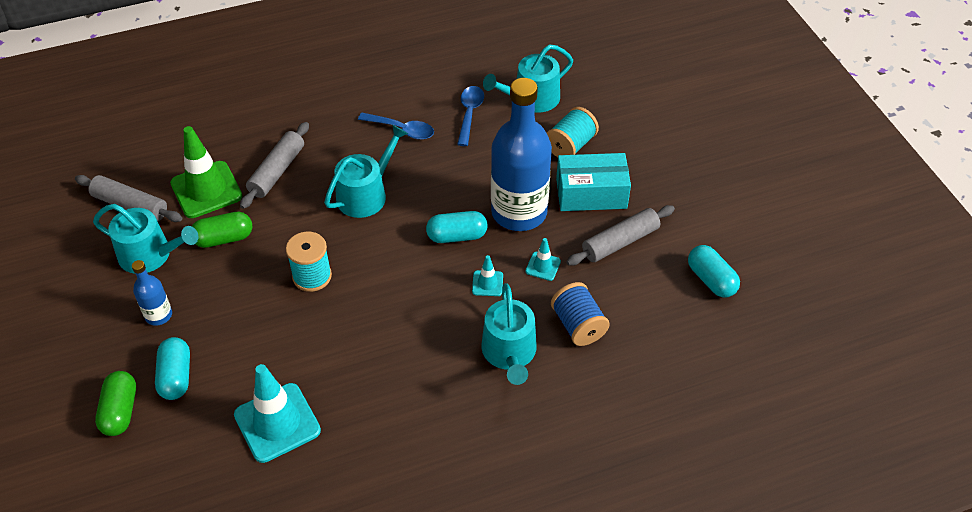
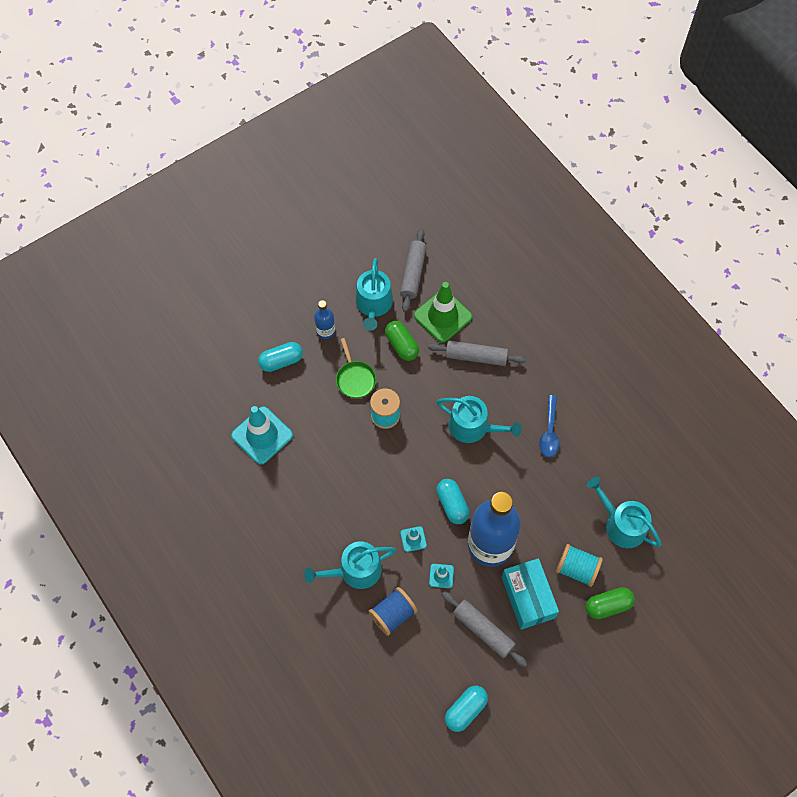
camera: 75 degrees right, 15 degrees up
(120, 411) = (248, 339): green capsule -> green capsule (608, 605)
(245, 297) = (355, 379): none -> green pan
(469, 114) = (585, 479): blue spoon -> none

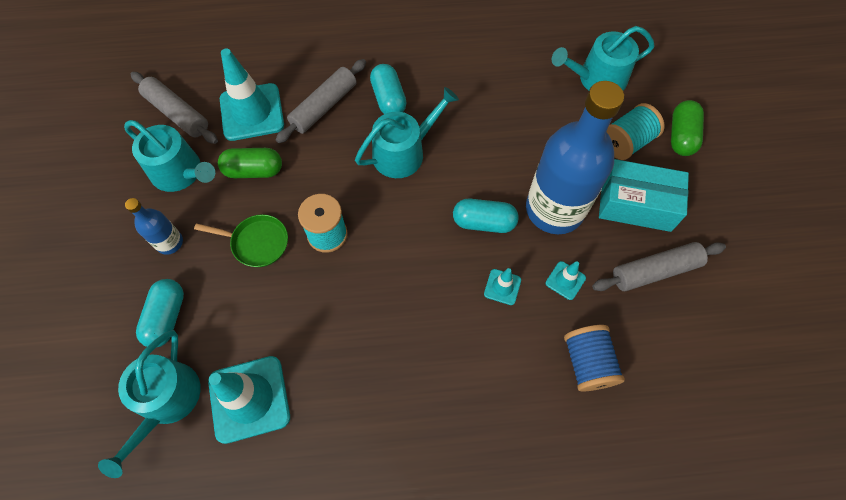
camera: 60 degrees left, 0 degrees up
(355, 570) = (506, 378): turquoise watering can -> turquoise watering can (166, 402)
(443, 316) = (252, 112): green traffic cone -> turquoise traffic cone
(465, 710) = (746, 343): turquoise capsule -> turquoise capsule (388, 99)
(549, 432) = (457, 86): blue spoon -> none

